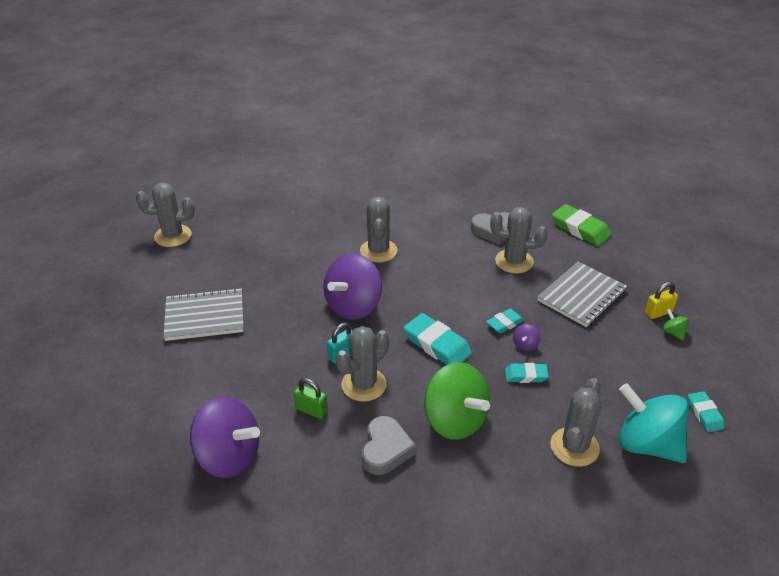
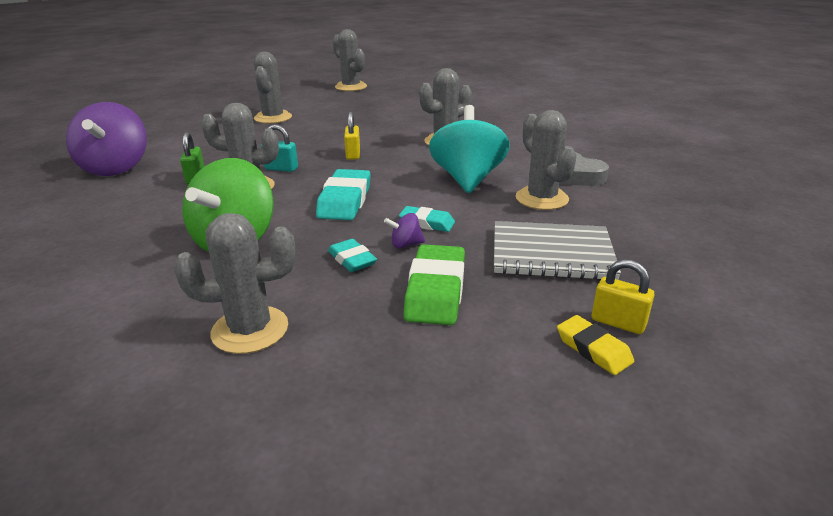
camera: 55 degrees right, 10 degrees down
(204, 316) = (273, 118): grey notebook -> grey cactus
(353, 306) = (353, 154): purple spinning top -> yellow padlock
(386, 449) = (165, 221): grey heart -> none
(580, 229) = (679, 217): green eraser -> green eraser (436, 291)
(647, 444) = (305, 395): turquoise spinning top -> turquoise spinning top (467, 179)
(673, 332) = (593, 349): green spinning top -> yellow eraser
(704, 414) = (436, 442): turquoise eraser -> none

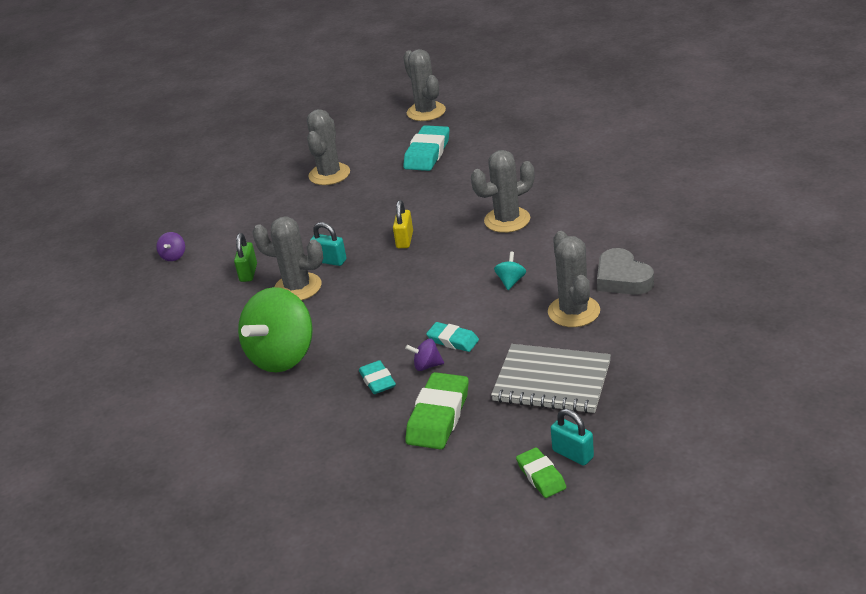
camera: 15 degrees right, 5 degrees up
(116, 168) = (174, 256): purple spinning top -> purple spinning top, size x0.40
(250, 330) = (290, 445): grey cactus -> none
(345, 201) = (384, 308): turquoise eraser -> turquoise eraser (427, 153)
(467, 179) = (511, 281): turquoise spinning top -> turquoise spinning top, size x0.40
(593, 349) = (541, 476): yellow eraser -> green eraser
(618, 322) = (573, 454): yellow padlock -> turquoise padlock

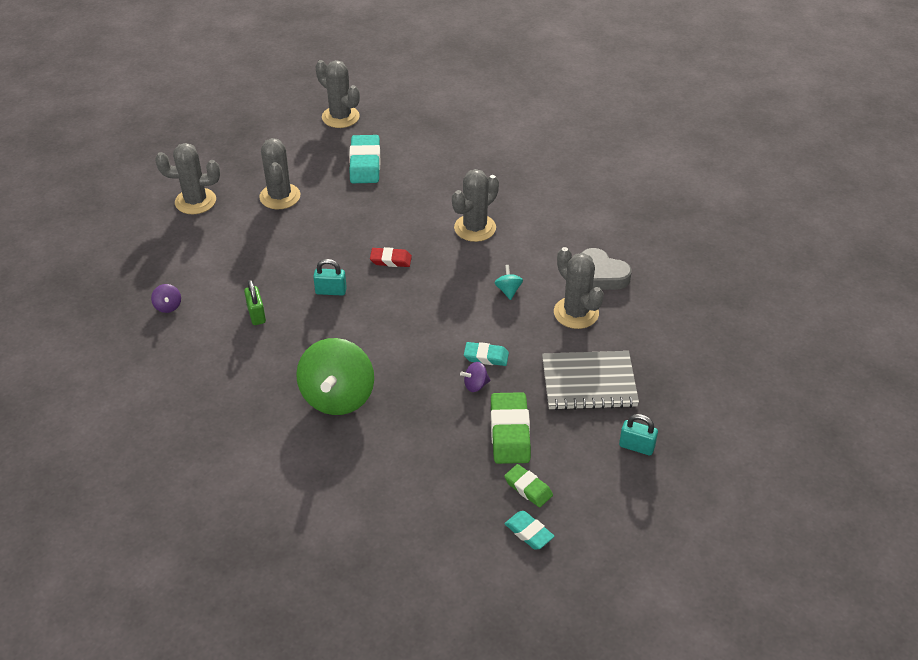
camera: 25 degrees left, 10 degrees up
(297, 287) = (314, 323): grey cactus -> grey cactus (195, 201)
(377, 381) = (439, 407): turquoise eraser -> turquoise eraser (528, 532)
(404, 240) = (391, 260): yellow padlock -> red eraser
(541, 476) = (621, 471): green eraser -> green eraser (528, 488)

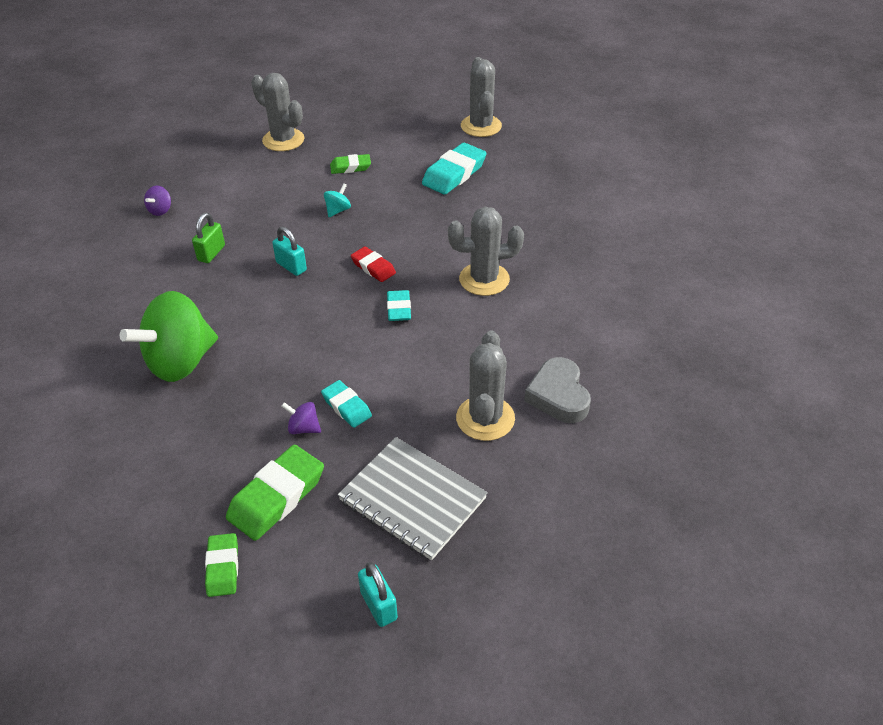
camera: 40 degrees right, 0 degrees up
(280, 196) = (350, 167): grey cactus -> green eraser
(508, 290) = (444, 356): turquoise spinning top -> turquoise spinning top (338, 210)
(528, 532) = (166, 615): turquoise eraser -> turquoise eraser (399, 309)

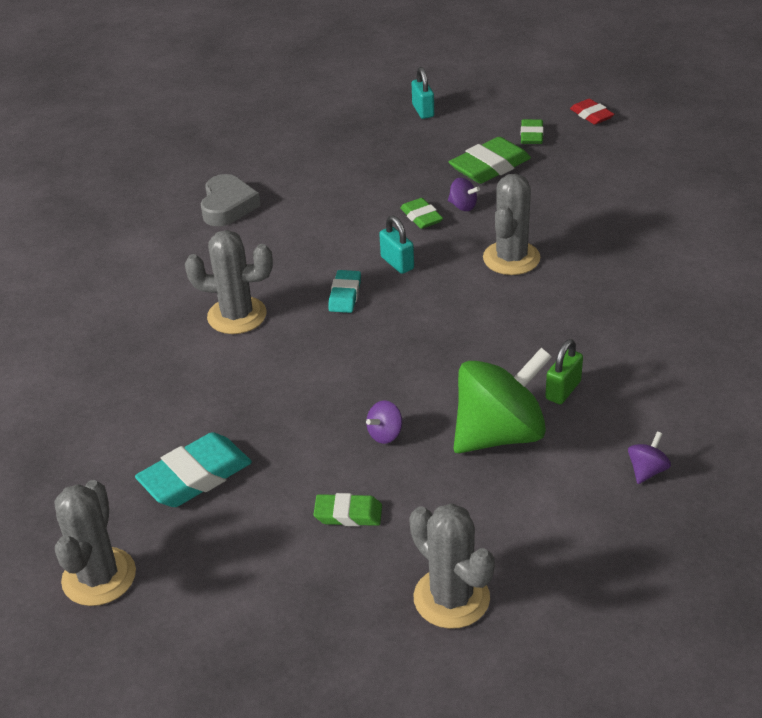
camera: 165 degrees left, 5 degrees down
(181, 362) = (584, 270): green spinning top -> green spinning top (499, 434)
(291, 266) = (459, 359): turquoise padlock -> turquoise padlock (397, 263)
(338, 210) = (385, 434): turquoise spinning top -> purple spinning top
(346, 407) = (421, 217): turquoise eraser -> green eraser
(373, 267) = (359, 345): red eraser -> red eraser (591, 115)
(412, 499) = (382, 156): grey notebook -> none
(485, 418) = (301, 197): grey cactus -> grey cactus (511, 258)

